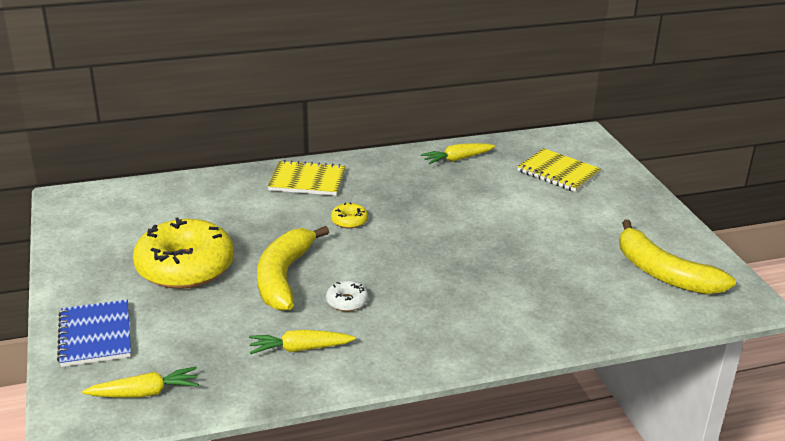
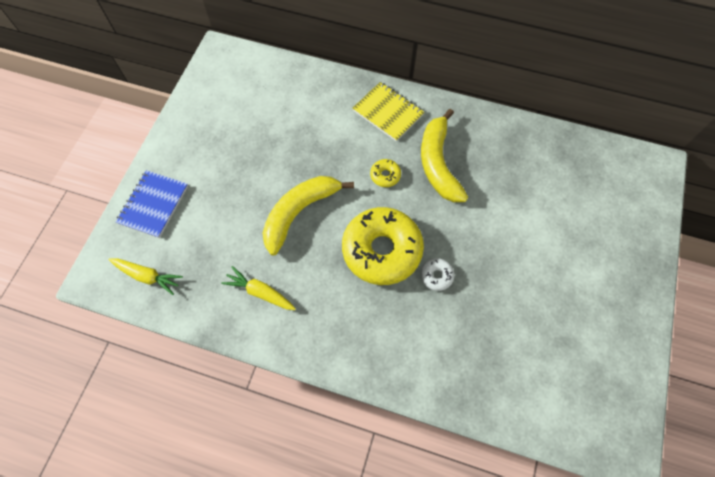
camera: 35 degrees right, 35 degrees up
(185, 267) = (245, 166): yellow donut -> yellow donut (382, 250)
(347, 301) = (322, 263): white donut -> white donut (436, 276)
(457, 159) = (521, 143): yellow carrot -> none
(558, 172) = (593, 203): yellow notebook -> none
(664, 273) = (581, 373): yellow banana -> yellow banana (438, 164)

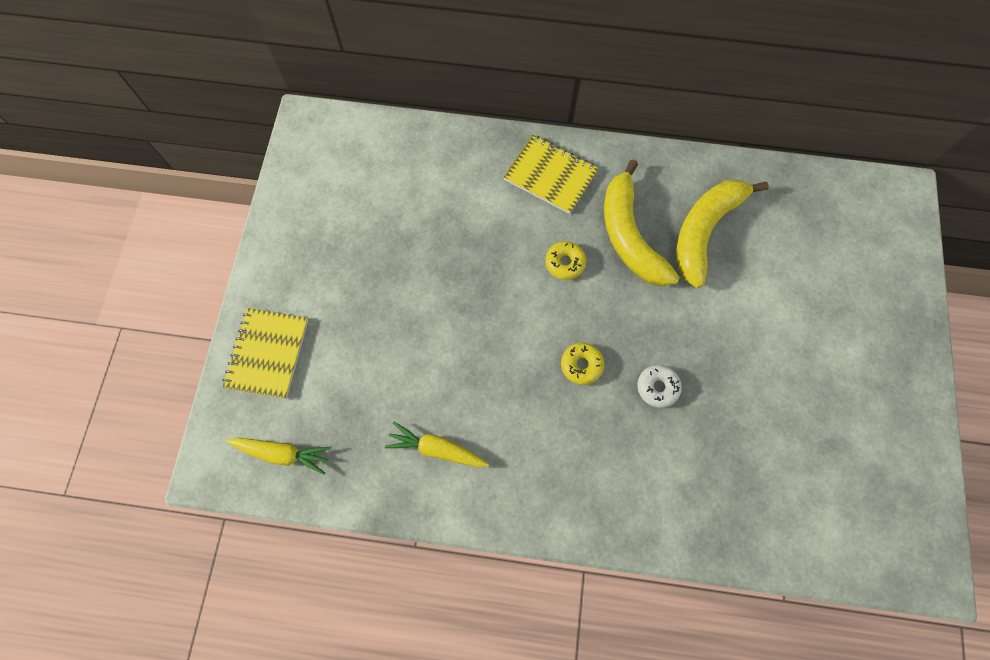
camera: 10 degrees left, 5 degrees up
(153, 205) = (268, 354): blue notebook -> yellow notebook
(299, 213) = (464, 333): yellow banana -> yellow banana (704, 231)
(382, 250) = (581, 365): yellow donut -> yellow donut, size x0.41

